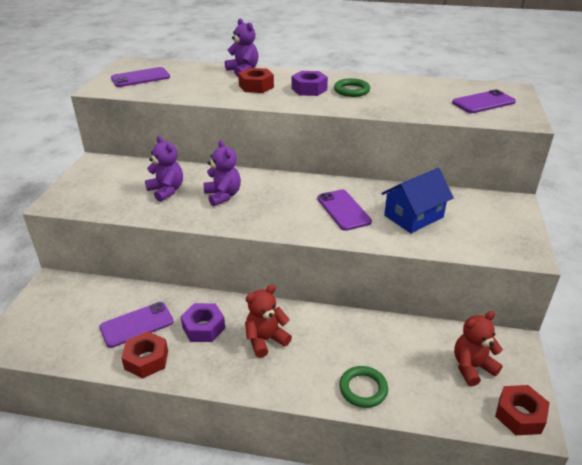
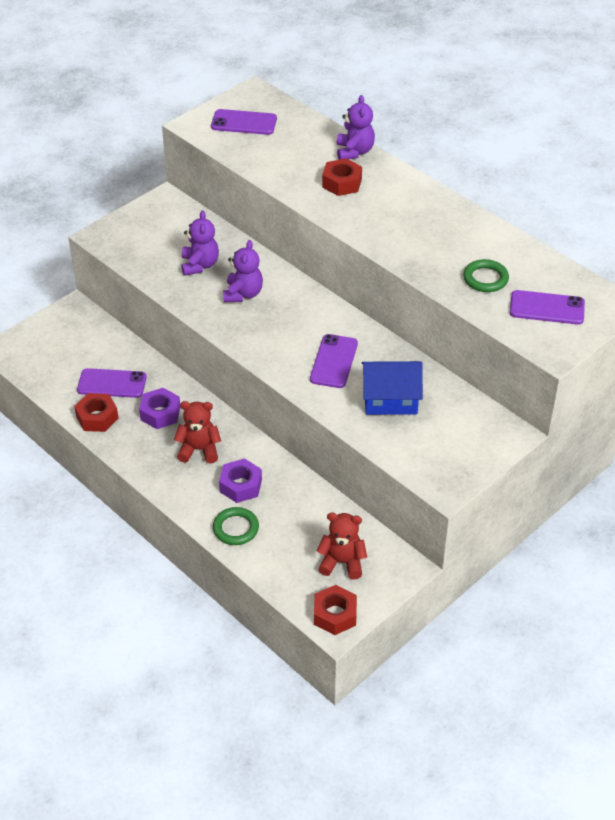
camera: 35 degrees right, 10 degrees up
(309, 89) = (389, 210): purple nut -> purple nut (241, 486)
(351, 90) = (430, 230): green ring -> green ring (485, 279)

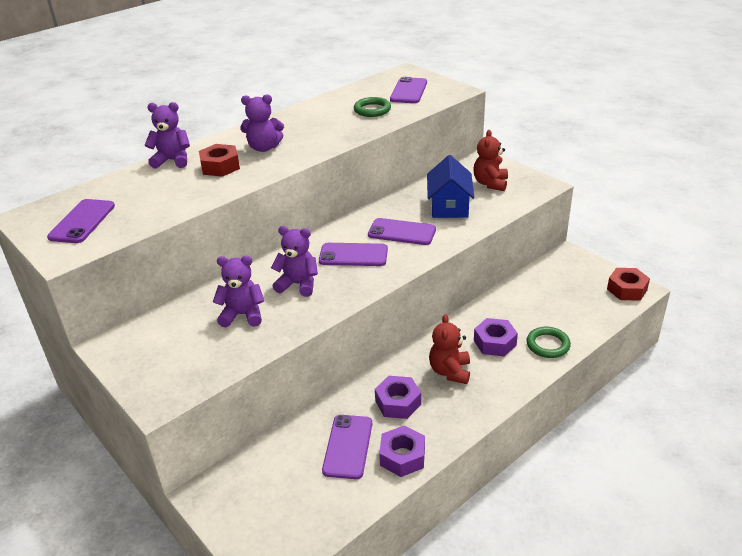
camera: 85 degrees left, 10 degrees down
(97, 417) = (402, 456): red nut -> purple nut
(291, 327) = (353, 255): none -> purple phone
(342, 562) = (572, 285): red teddy bear -> red teddy bear (490, 183)
(383, 206) = (264, 148): none -> purple teddy bear

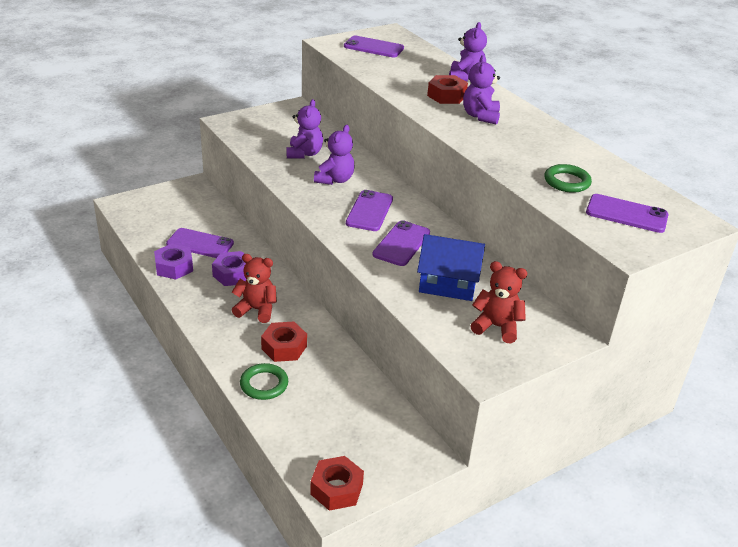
camera: 95 degrees right, 0 degrees up
(495, 342) = (284, 347): purple nut -> red nut

